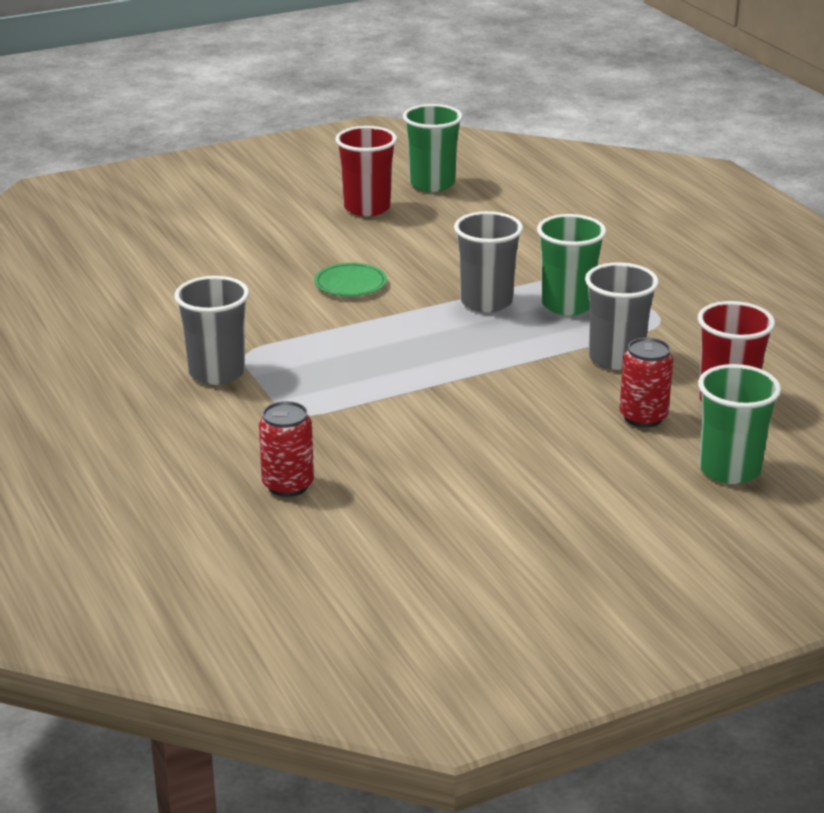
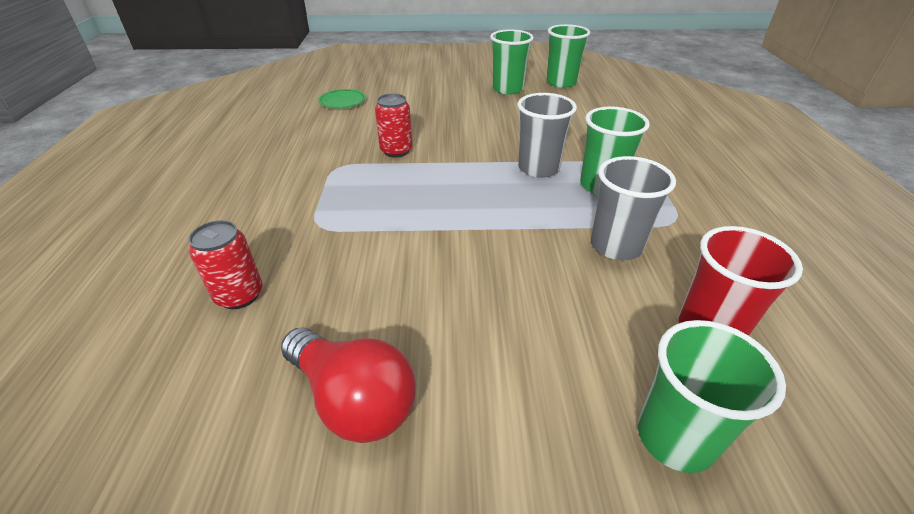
camera: 25 degrees right, 10 degrees up
(217, 372) = (304, 176): grey cup -> none
(350, 284) = (453, 134): green plate -> green plate (342, 101)
(367, 208) = (508, 89): red cup -> green cup
(474, 516) = (353, 399): none -> red light bulb
(643, 417) = (608, 322): red can -> red can (396, 151)

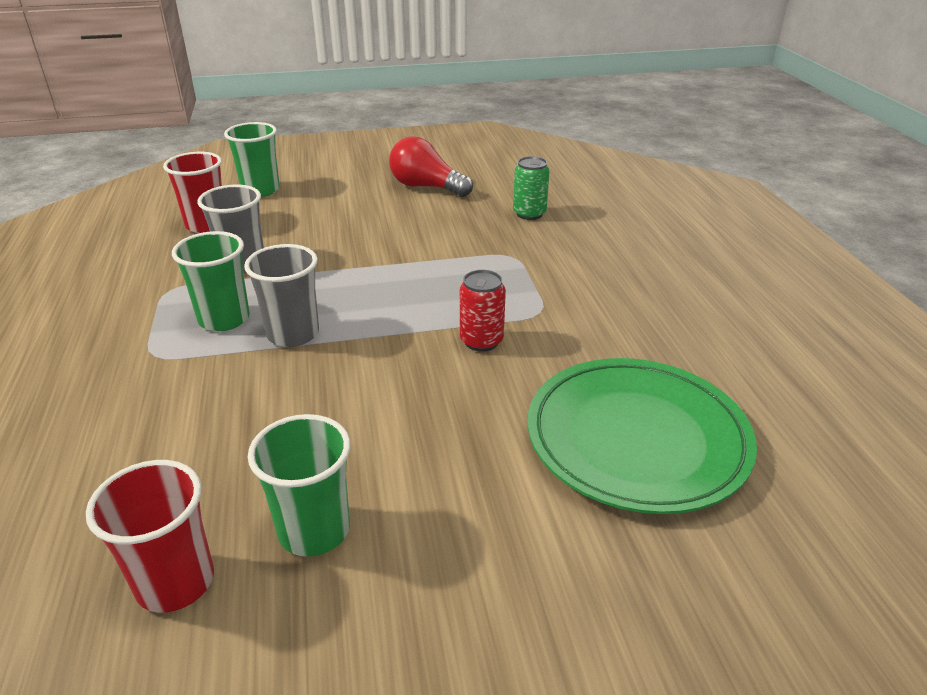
camera: 170 degrees right, 5 degrees down
(239, 295) = (529, 214): red can -> green can
(342, 101) = (636, 439): green plate -> green plate, size x2.50
(561, 82) = (175, 582): green cup -> red cup

